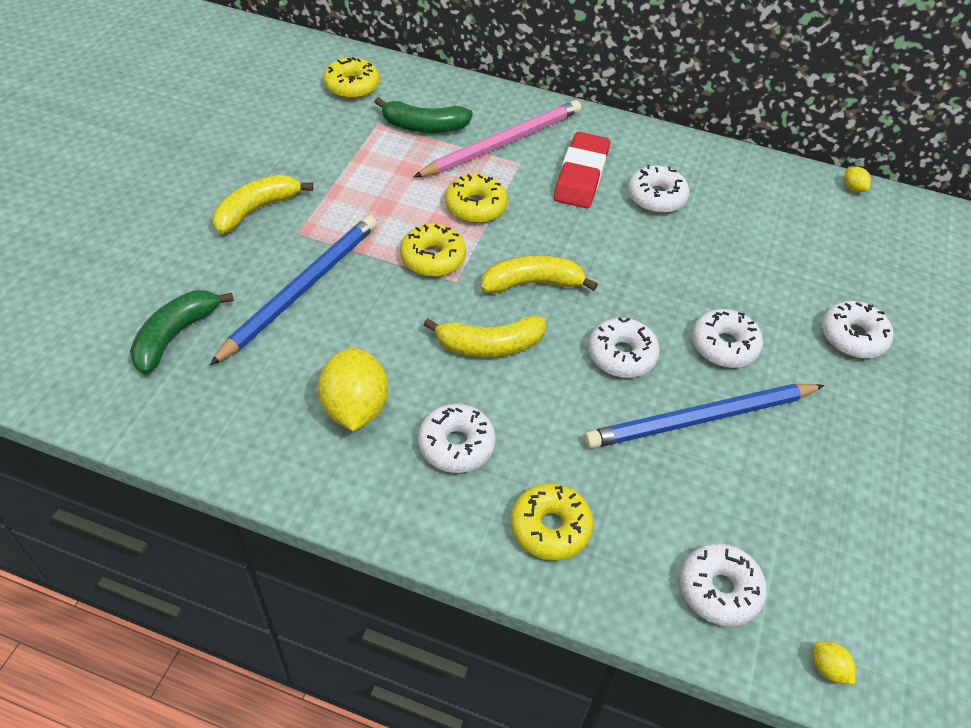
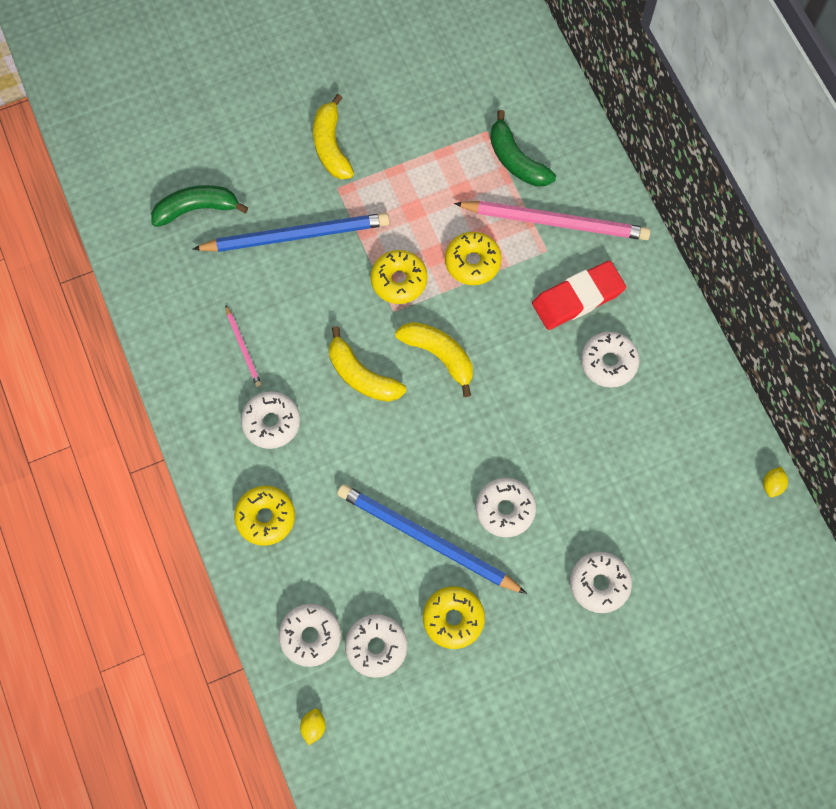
camera: 50 degrees right, 20 degrees up
(256, 209) = (331, 146): yellow banana -> yellow banana turned 105 degrees counterclockwise
(352, 86) = (506, 78): yellow donut -> yellow donut (453, 619)
(355, 408) = (243, 348): yellow lemon -> pink pencil
(621, 355) = (432, 455): white donut -> white donut (376, 647)

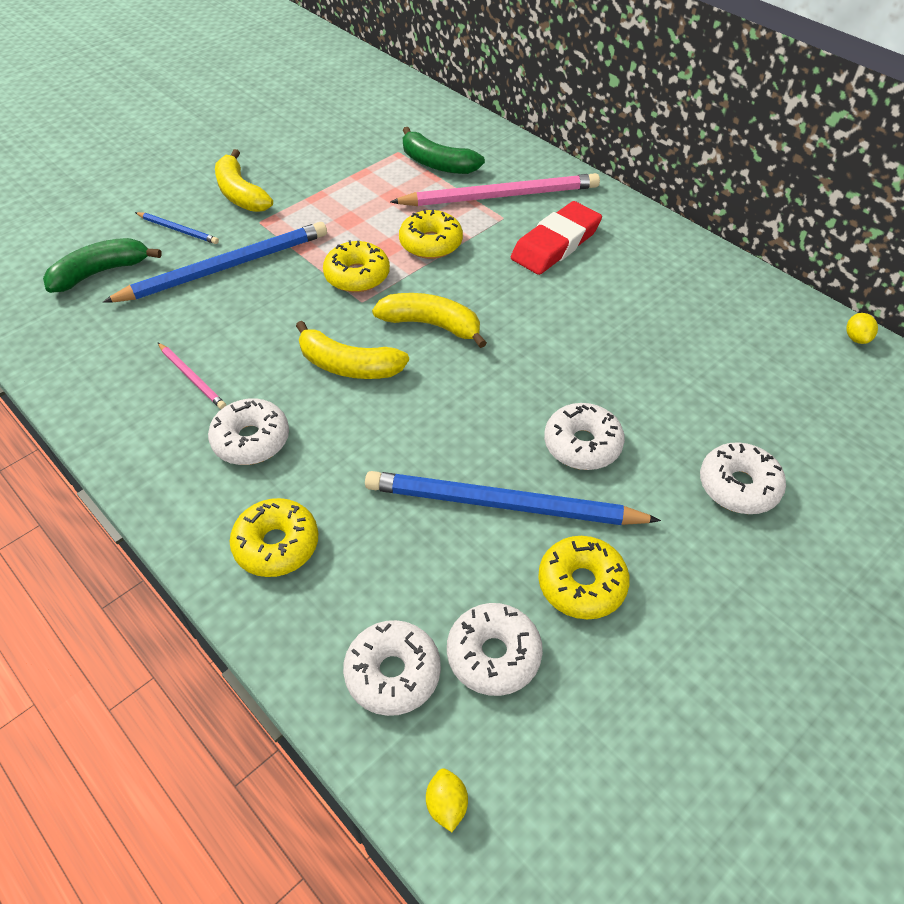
camera: 20 degrees left, 20 degrees down
(268, 176) = (178, 230): none -> blue pencil
(608, 362) = (618, 285): white donut -> none

